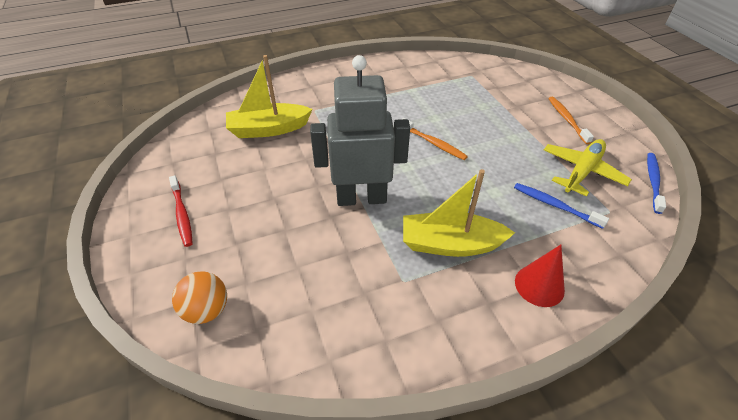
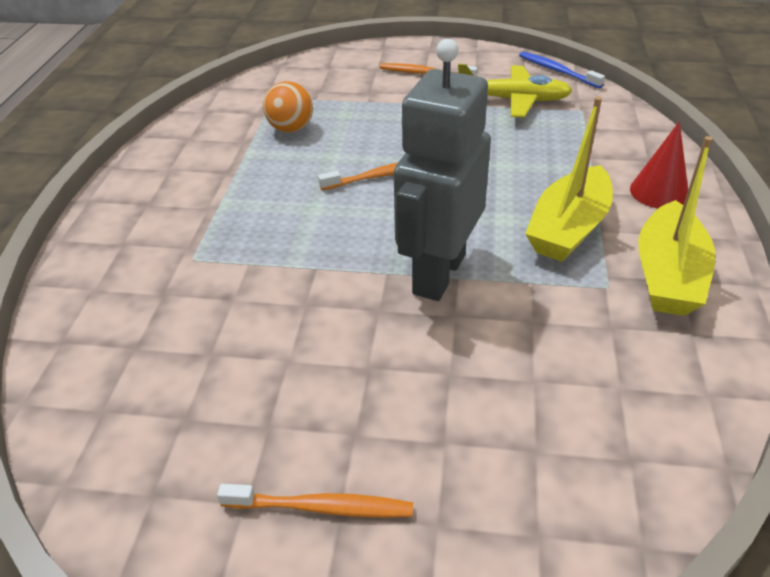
camera: 60 degrees left, 5 degrees down
(182, 215) = (322, 507): red toothbrush -> orange toothbrush
(207, 310) = (570, 516): orange ball -> orange ball (291, 129)
(268, 129) = (188, 327): yellow boat -> yellow boat (668, 275)
(555, 205) = (552, 136): blue toothbrush -> none
(582, 171) = (514, 100): yellow plane -> yellow plane turned 120 degrees clockwise

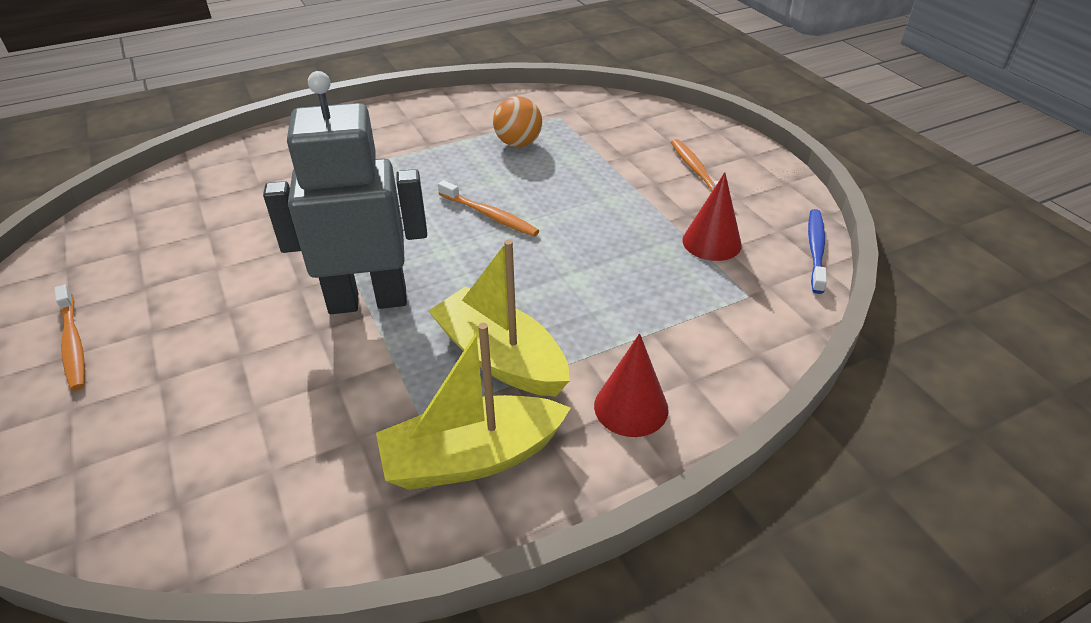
camera: 55 degrees right, 0 degrees up
(514, 100) = (711, 242): yellow plane -> red cone
(568, 228) = (500, 358): yellow boat -> yellow boat turned 45 degrees clockwise

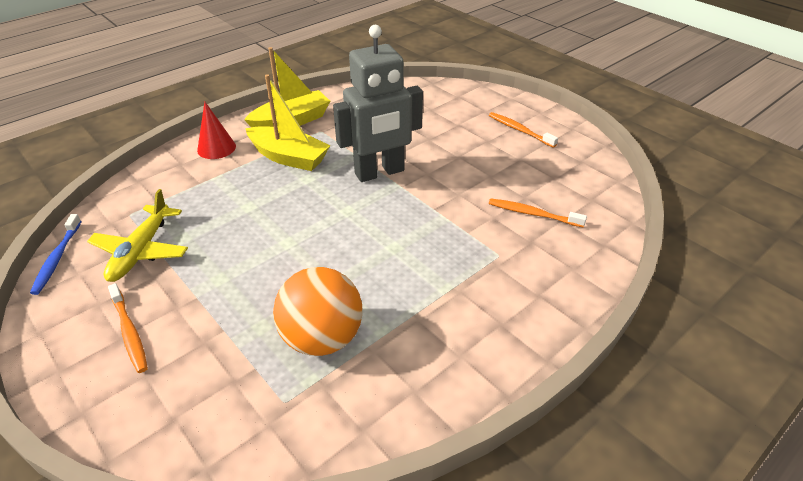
camera: 165 degrees right, 0 degrees up
(489, 215) = (324, 245): orange toothbrush -> orange toothbrush (533, 214)
(518, 143) = (322, 338): orange ball -> orange ball, size x1.59
(711, 242) = (141, 251): red cone -> yellow plane

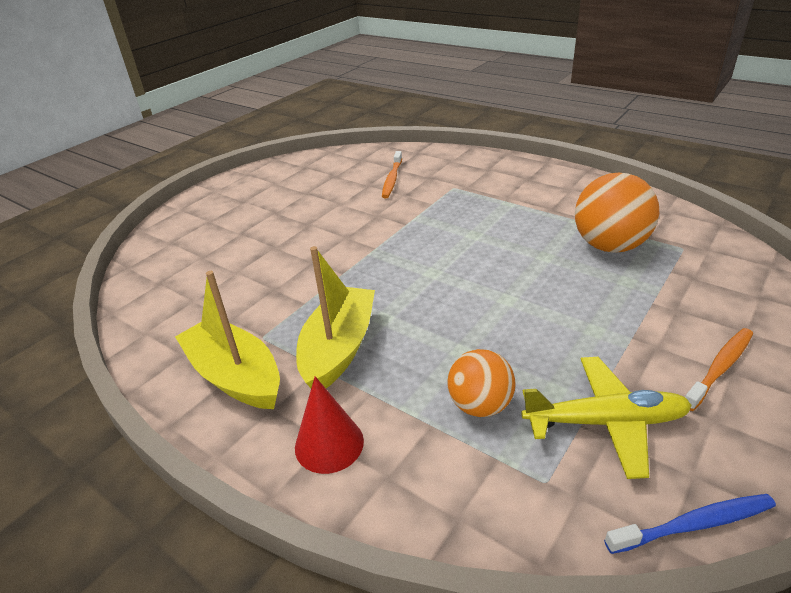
camera: 100 degrees left, 5 degrees down
(197, 203) = (480, 405): none -> orange ball
(379, 172) = (354, 266): grey robot -> none
(519, 130) = (252, 198): orange toothbrush -> none

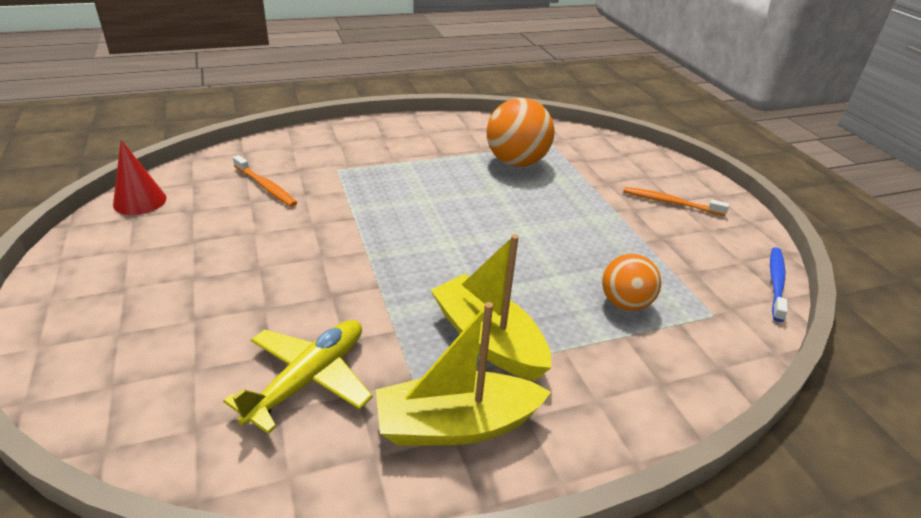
camera: 60 degrees left, 0 degrees up
(329, 444) = (602, 399): red cone -> red cone (140, 201)
(605, 422) = (681, 264): yellow plane -> yellow plane (308, 379)
(720, 368) = (670, 202): orange toothbrush -> orange toothbrush turned 60 degrees counterclockwise

